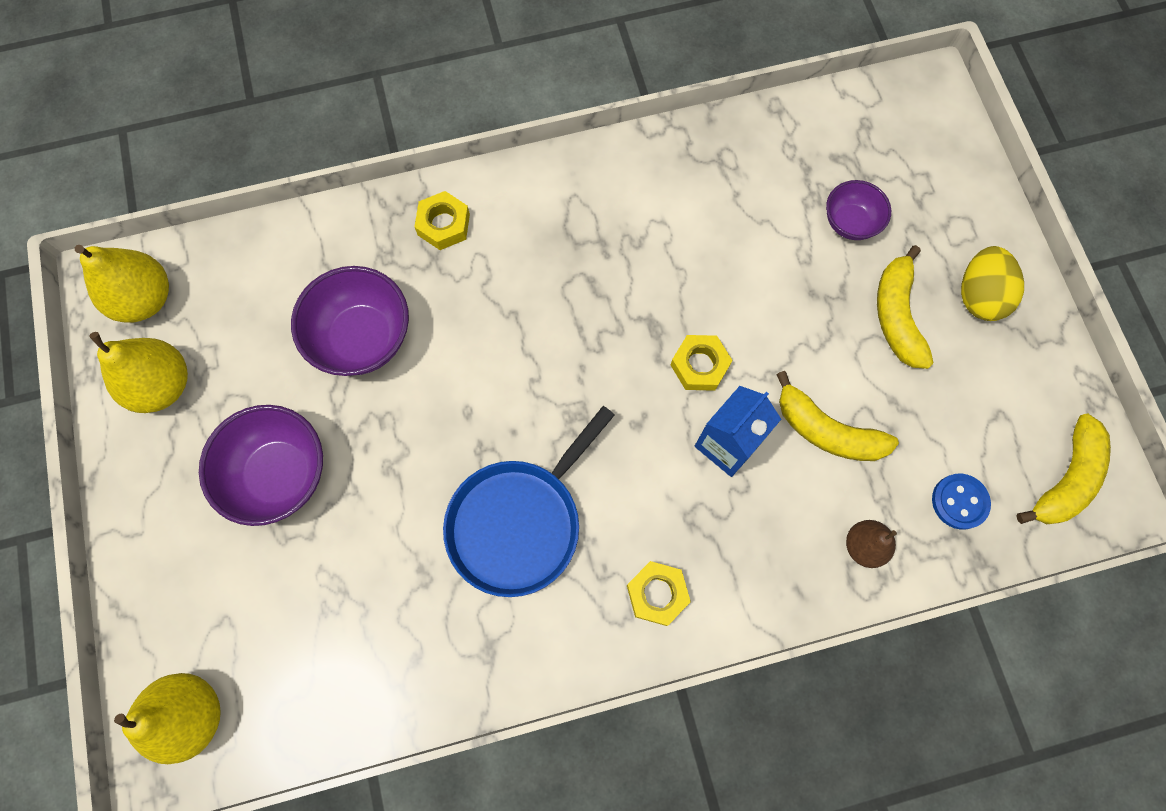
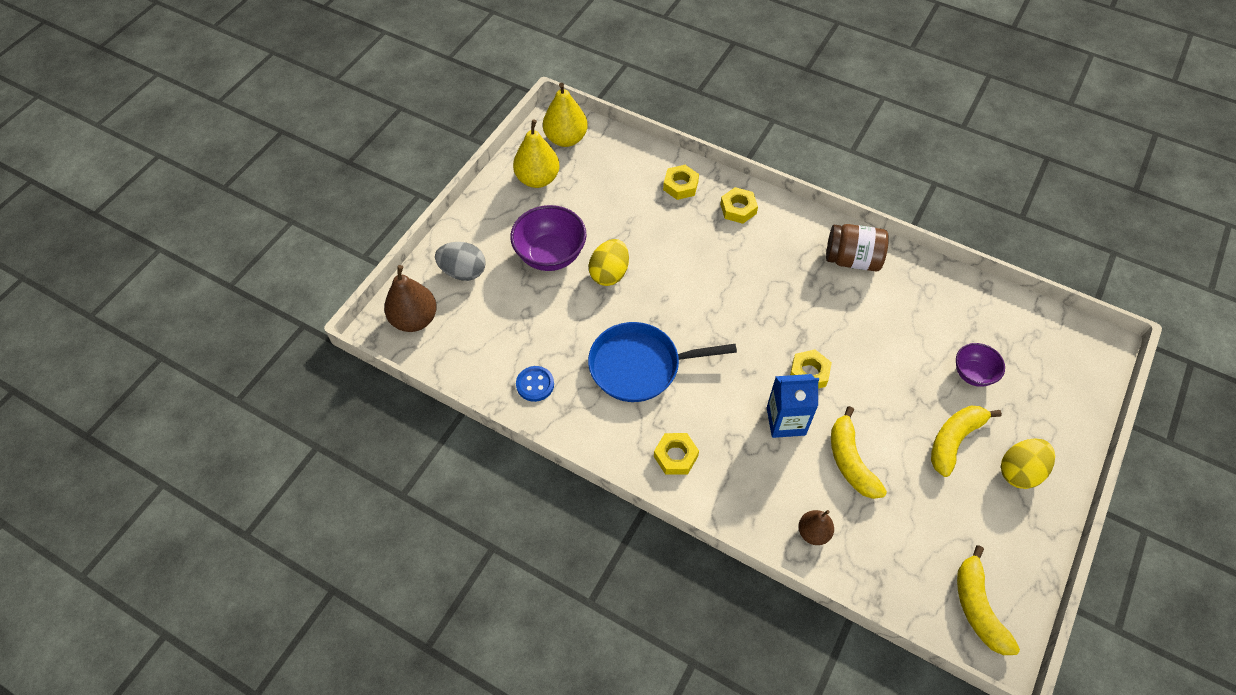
camera: 45 degrees right, 15 degrees down
(191, 594) = (463, 272): none -> grey egg
(192, 714) = (415, 319): yellow pear -> brown pear
(349, 248) = (680, 186): none -> yellow nut
(363, 338) = (647, 228): purple bowl -> none
(374, 436) = (609, 273): none -> yellow egg
(622, 187) = (852, 260): none -> brown jar
(959, 502) = (895, 561): blue button -> blue button (535, 384)
(1065, 479) = (977, 607): yellow banana -> yellow banana turned 90 degrees clockwise

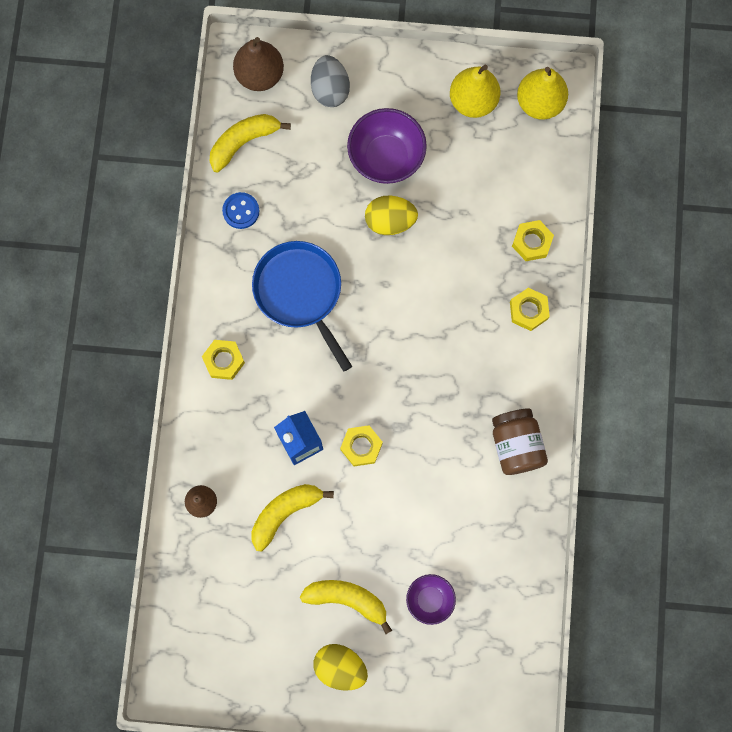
camera: 65 degrees right, 20 degrees up
(977, 607) = (192, 659): yellow banana -> yellow banana (243, 142)

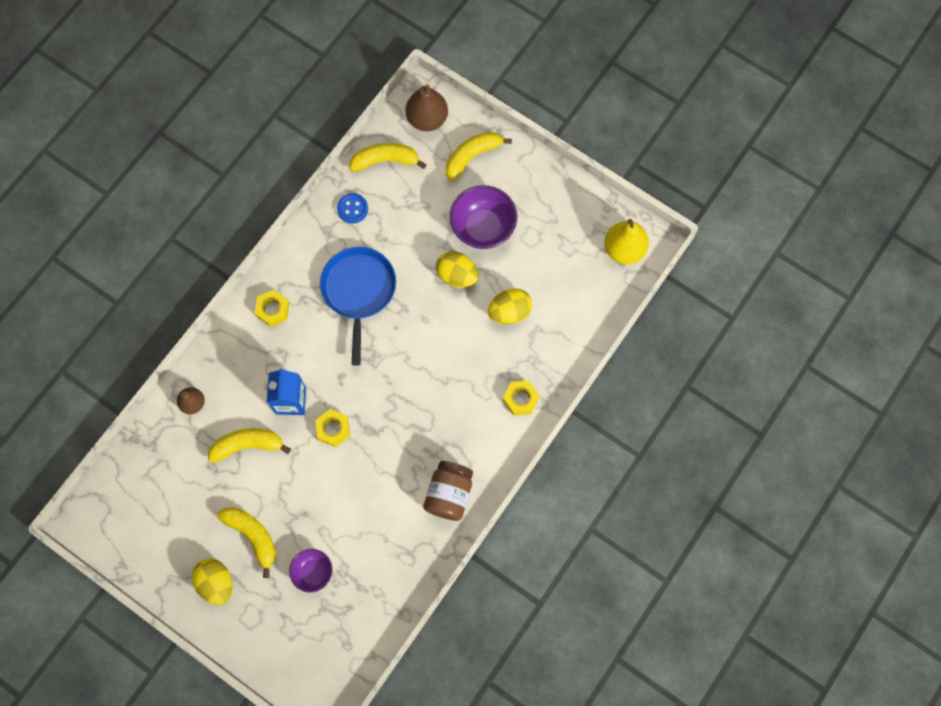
camera: 30 degrees right, 5 degrees down
(330, 89) = (472, 156): grey egg -> yellow banana
(464, 229) = (509, 312): none -> yellow egg
(473, 101) = (573, 221): yellow pear -> none
(531, 242) = (554, 349): yellow nut -> none

